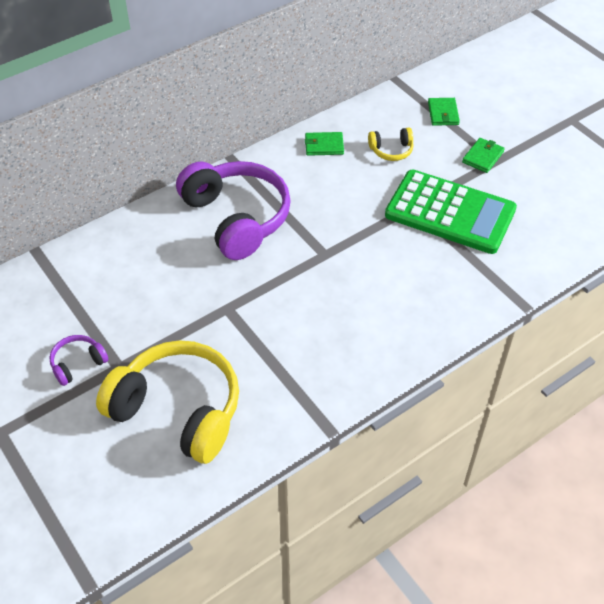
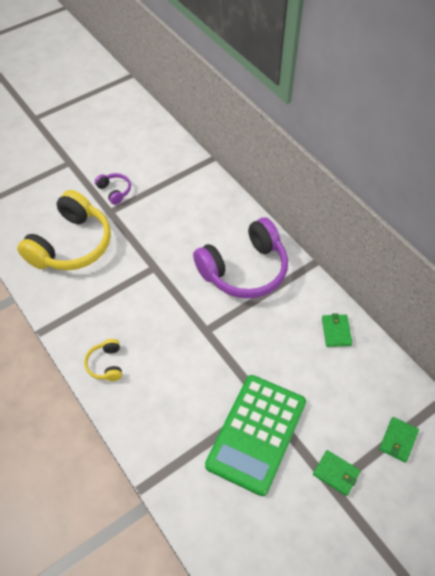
camera: 90 degrees right, 5 degrees up
(391, 150) = (336, 387): yellow headphones -> yellow headphones (106, 364)
(443, 113) = (398, 440): green wallet -> green wallet turned 60 degrees counterclockwise

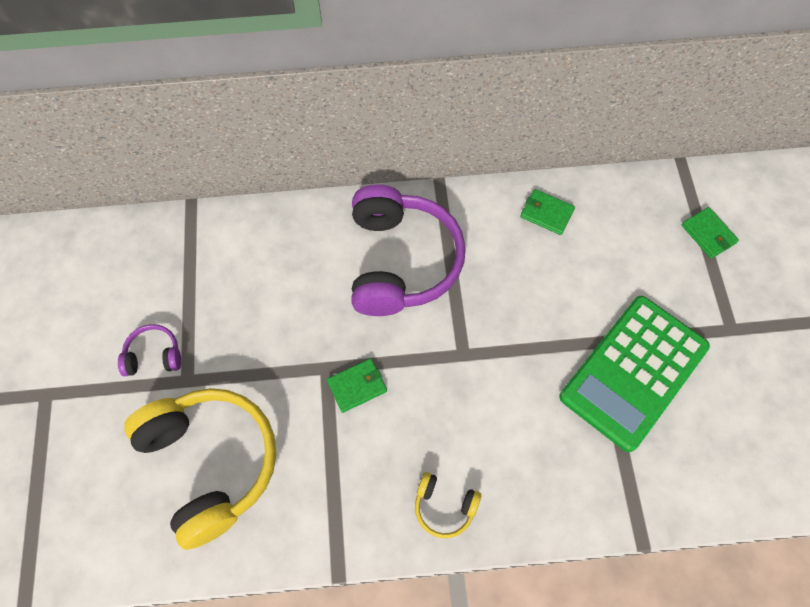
camera: 60 degrees left, 10 degrees up
(256, 433) = (633, 372): green calculator -> green calculator turned 75 degrees clockwise
(336, 473) = (719, 316): green wallet -> green wallet (357, 386)

